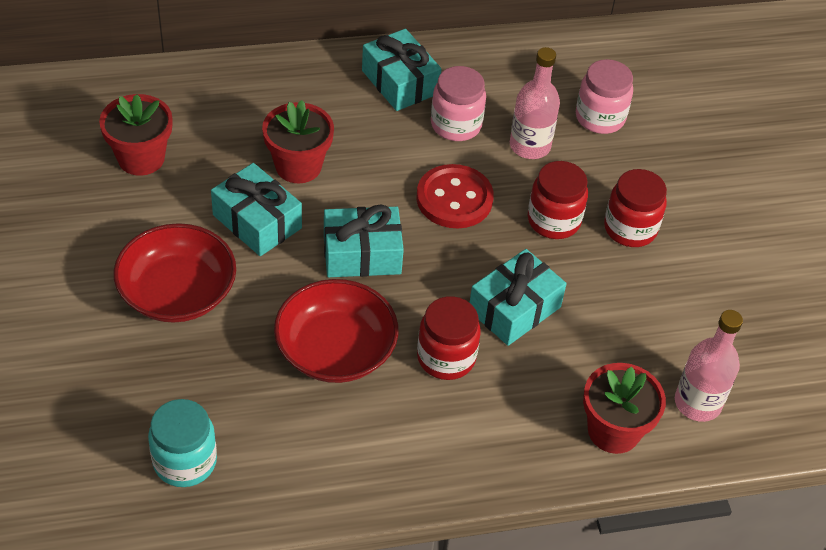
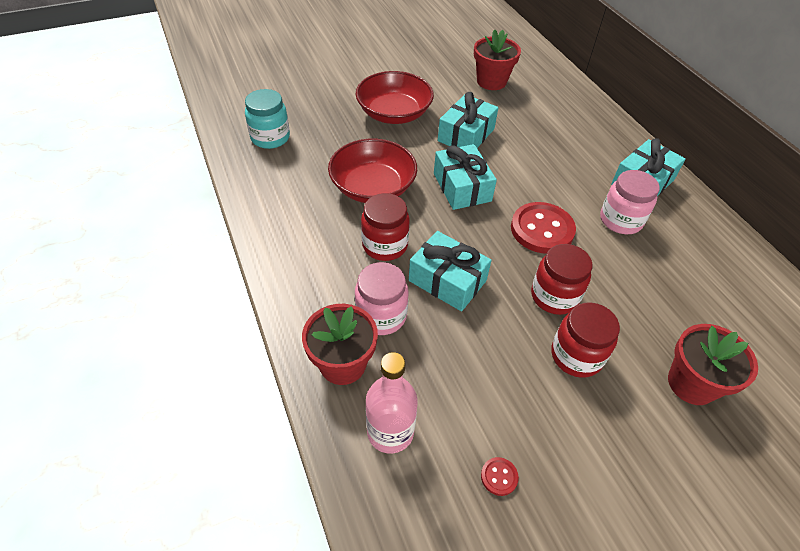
camera: 80 degrees right, 0 degrees up
(298, 166) = (525, 145): red flower pot -> red flower pot (691, 383)
(530, 146) = (630, 270): pink bottle -> none
(600, 117) = (700, 318): pink jar -> pink jar (381, 316)
(749, 328) = (499, 477): none -> red button

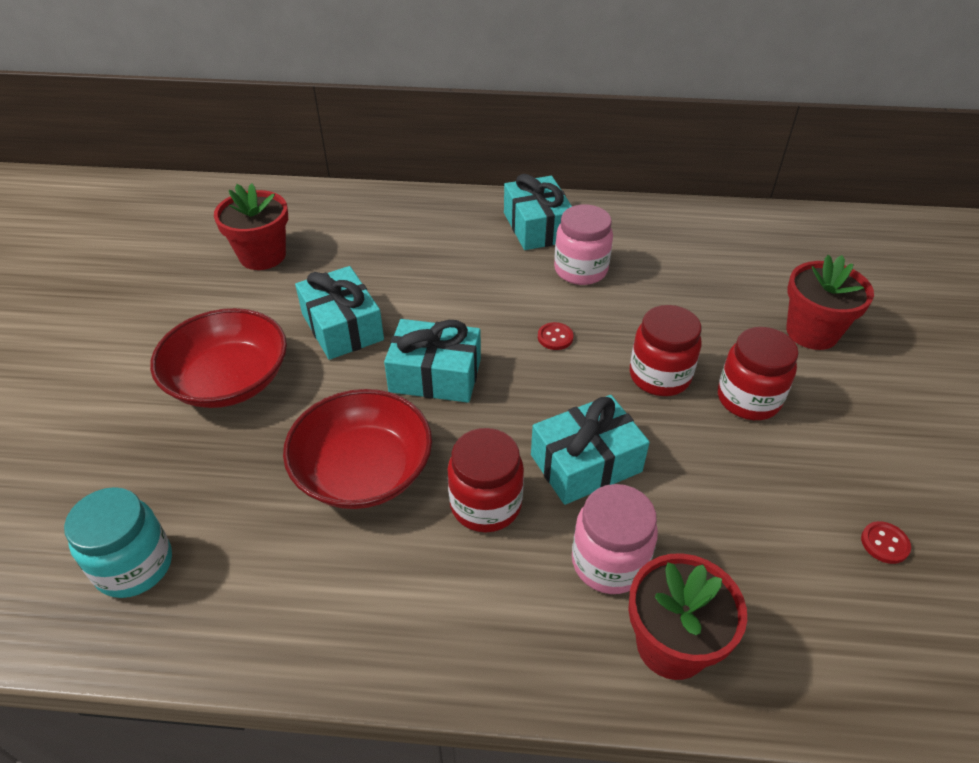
camera: 60 degrees left, 5 degrees down
(390, 432) = (797, 631): pink bottle -> none
(542, 229) = (555, 337): red button -> red button, size x0.43

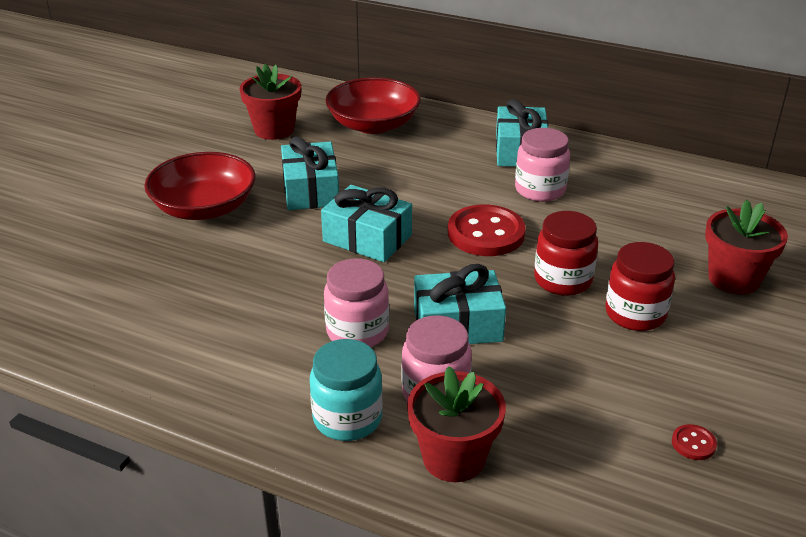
camera: 20 degrees right, 10 degrees down
(134, 566) = (79, 305): turquoise jar -> turquoise jar (347, 418)
(363, 470) = (274, 288): red bowl -> red bowl (373, 124)
(485, 504) = (357, 332): red jar -> pink jar
(555, 337) = (486, 233): red button -> red button, size x2.35

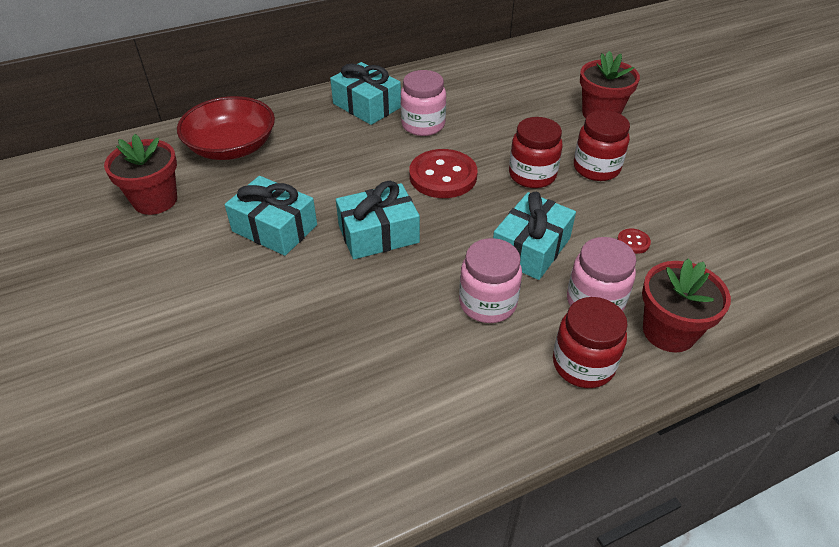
camera: 50 degrees left, 10 degrees up
(204, 207) = (212, 304): red bowl -> none
(347, 418) = (583, 364): turquoise jar -> red jar
(693, 443) = (733, 220): red button -> red button (633, 242)

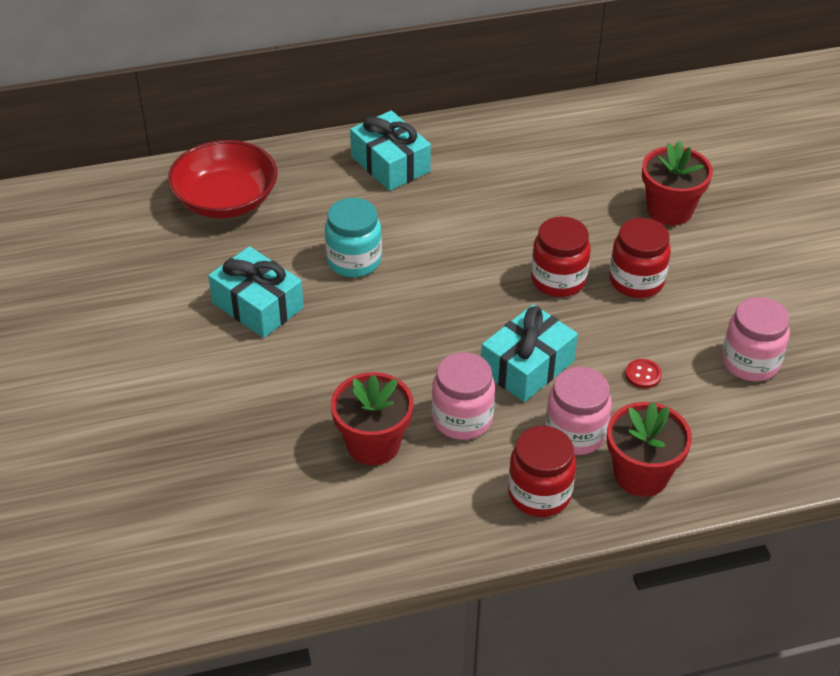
camera: 10 degrees right, 0 degrees up
(155, 200) = (135, 255): red flower pot -> red flower pot (373, 444)
(354, 181) = (354, 261): none -> turquoise jar
(378, 234) = (367, 327): turquoise gift -> none
(423, 125) = (450, 199): pink jar -> pink jar (750, 362)
(443, 176) = (455, 268): red button -> none

